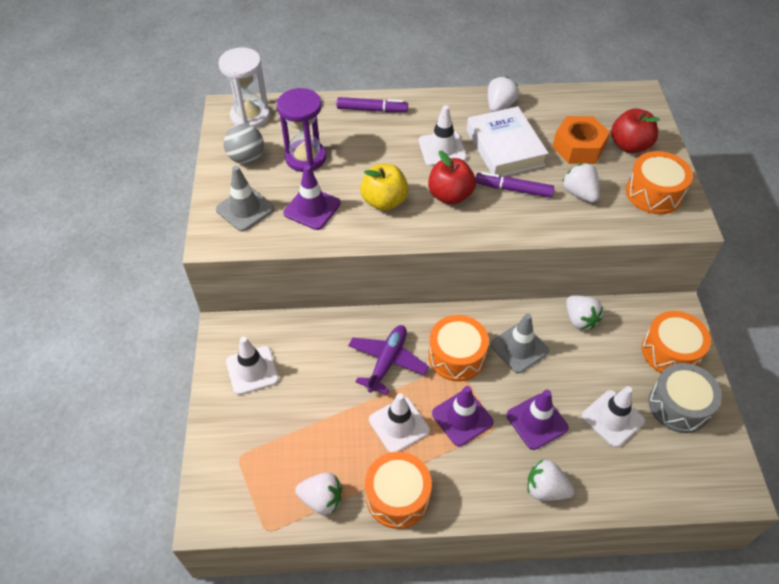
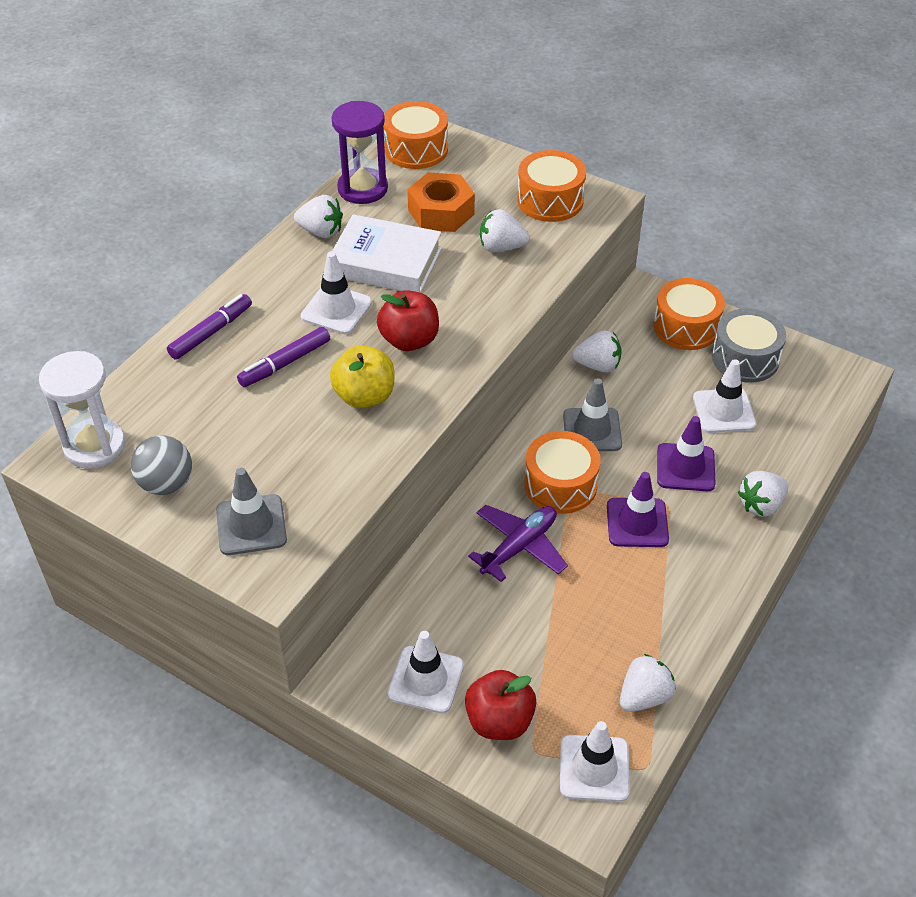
camera: 55 degrees left, 5 degrees down
(305, 158) = (225, 429): purple hourglass -> purple hourglass (362, 189)
(312, 208) = (312, 463): purple traffic cone -> none
(387, 362) = (519, 547): purple plane -> purple plane turned 75 degrees clockwise
(397, 496) = (687, 627): orange drum -> orange drum (416, 149)
(399, 425) = (605, 580): white traffic cone -> white traffic cone (594, 768)
(499, 106) = (321, 231): white strawberry -> white strawberry turned 135 degrees clockwise
(513, 189) = (449, 289): purple marker -> purple marker (285, 363)
(629, 146) = (475, 178): red apple -> red apple (499, 721)

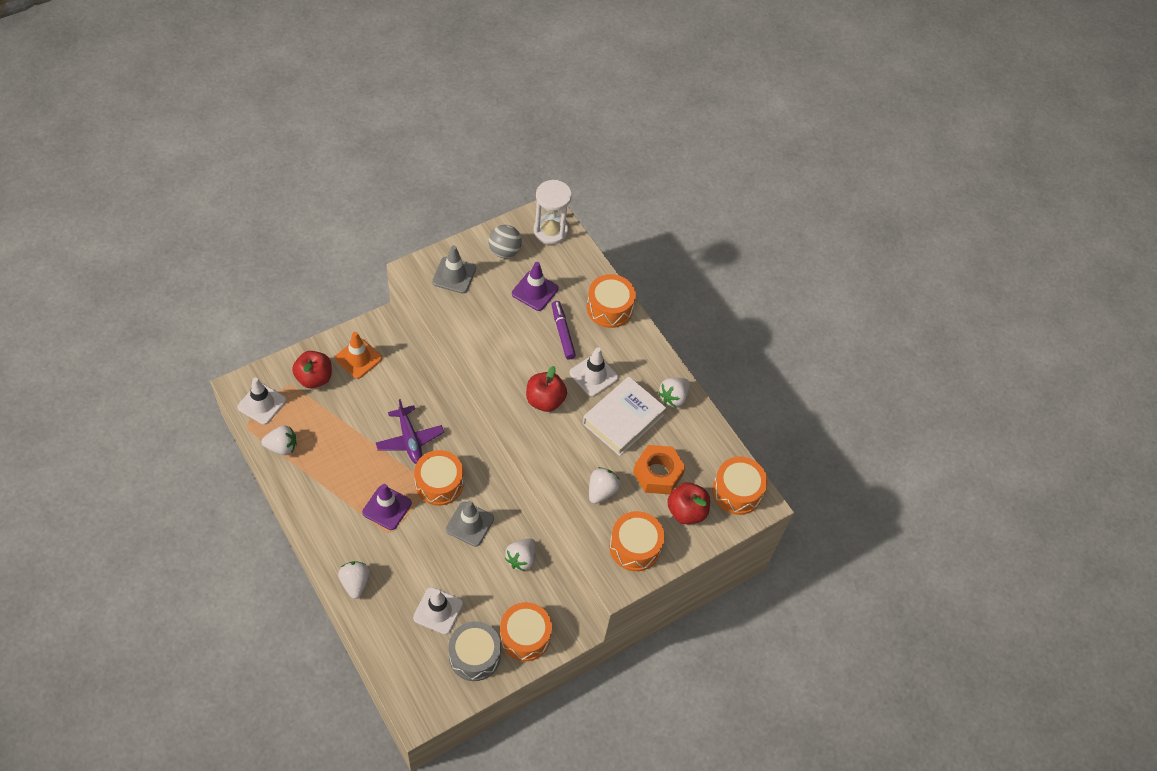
camera: 110 degrees right, 10 degrees up
(211, 332) = (609, 308): purple marker -> orange drum
(362, 189) = (707, 439): purple hourglass -> none
(364, 396) = (513, 359): yellow apple -> none
(426, 680) = (358, 358): white traffic cone -> orange traffic cone
(472, 177) = (686, 511): none -> red apple
(644, 696) = (282, 447): white strawberry -> white strawberry turned 75 degrees counterclockwise
(685, 467) = (409, 559): purple traffic cone -> purple traffic cone (535, 291)

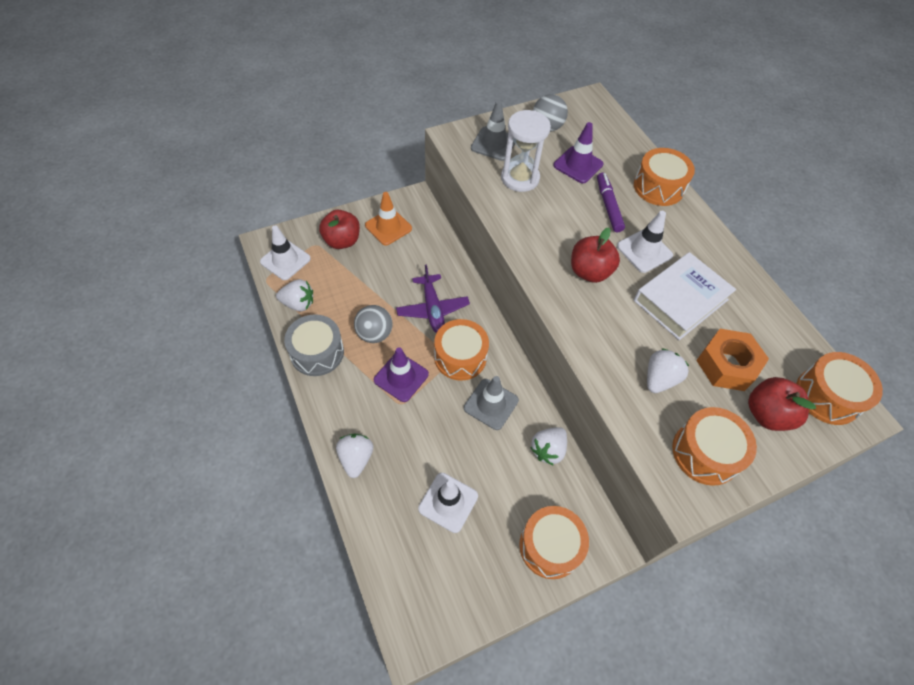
camera: 10 degrees right, 0 degrees up
(358, 469) = (374, 334): none -> grey ball
(474, 656) = (488, 565): grey drum -> grey drum (317, 352)
(550, 231) = (594, 114): white hourglass -> white hourglass (520, 178)
(673, 397) = (737, 282): white strawberry -> none

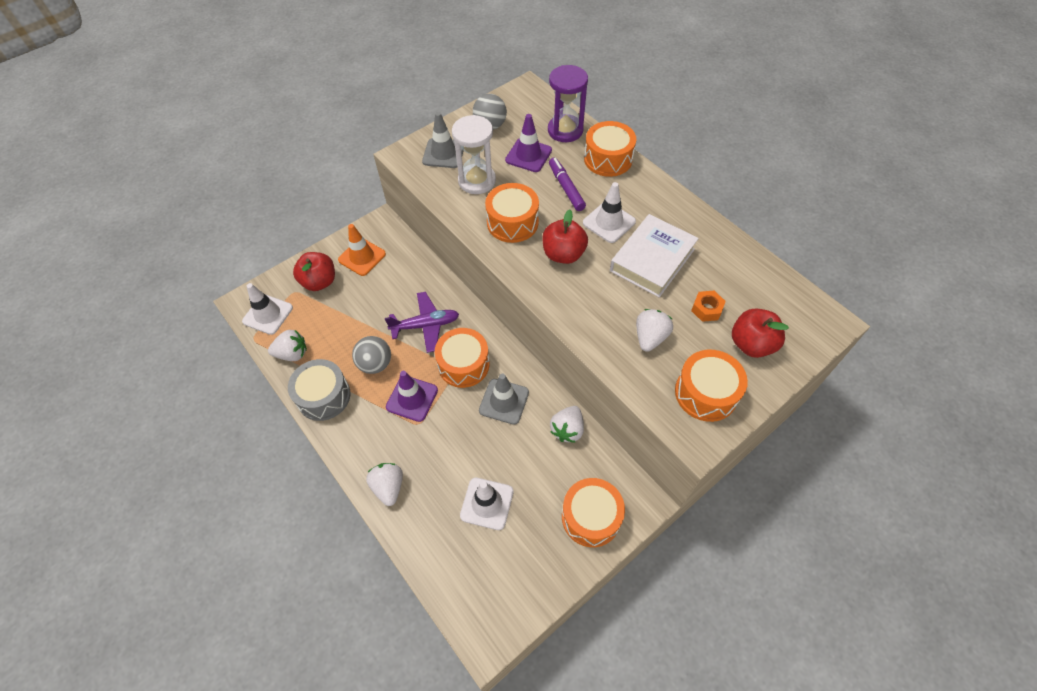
camera: 10 degrees left, 0 degrees up
(432, 309) = (425, 325): purple plane -> purple plane turned 75 degrees counterclockwise
(621, 149) = (565, 130): none -> purple hourglass
(726, 365) = (706, 309): orange nut -> orange nut, size x0.56
(827, 396) = (799, 314): orange drum -> orange drum (512, 222)

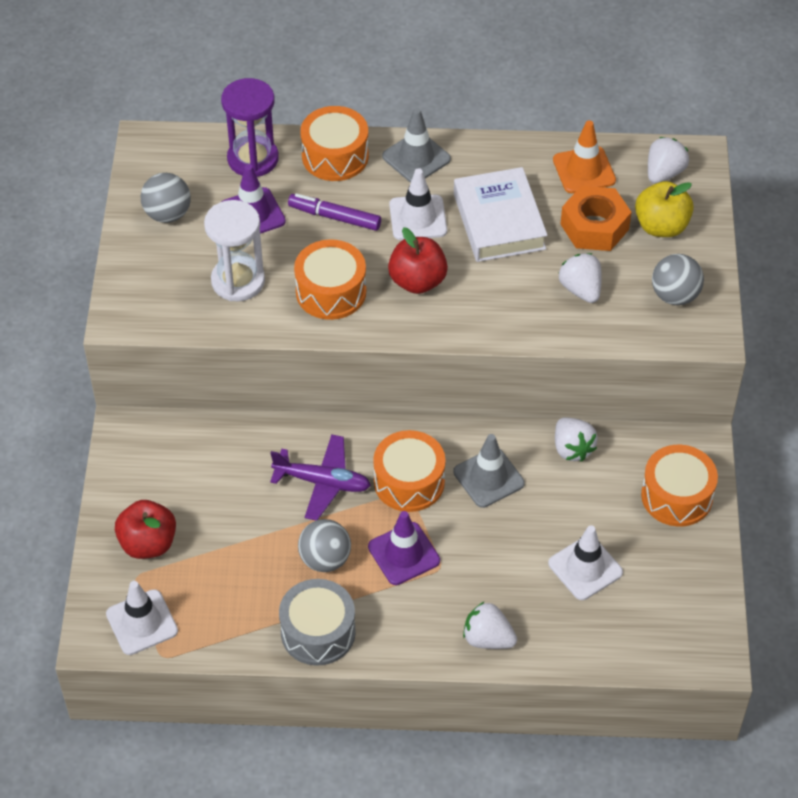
camera: 50 degrees left, 5 degrees down
(292, 354) = (227, 629): white strawberry -> white strawberry (664, 173)
(362, 257) = (157, 480): orange traffic cone -> orange traffic cone (584, 170)
(425, 325) = (322, 482): purple plane -> purple plane turned 75 degrees clockwise
(443, 153) = (161, 281): grey traffic cone -> grey traffic cone (416, 158)
(706, 309) = (594, 227): orange nut -> orange nut, size x1.78
(706, 393) = (675, 295): orange drum -> grey ball
(751, 344) = (661, 226): red apple -> yellow apple

